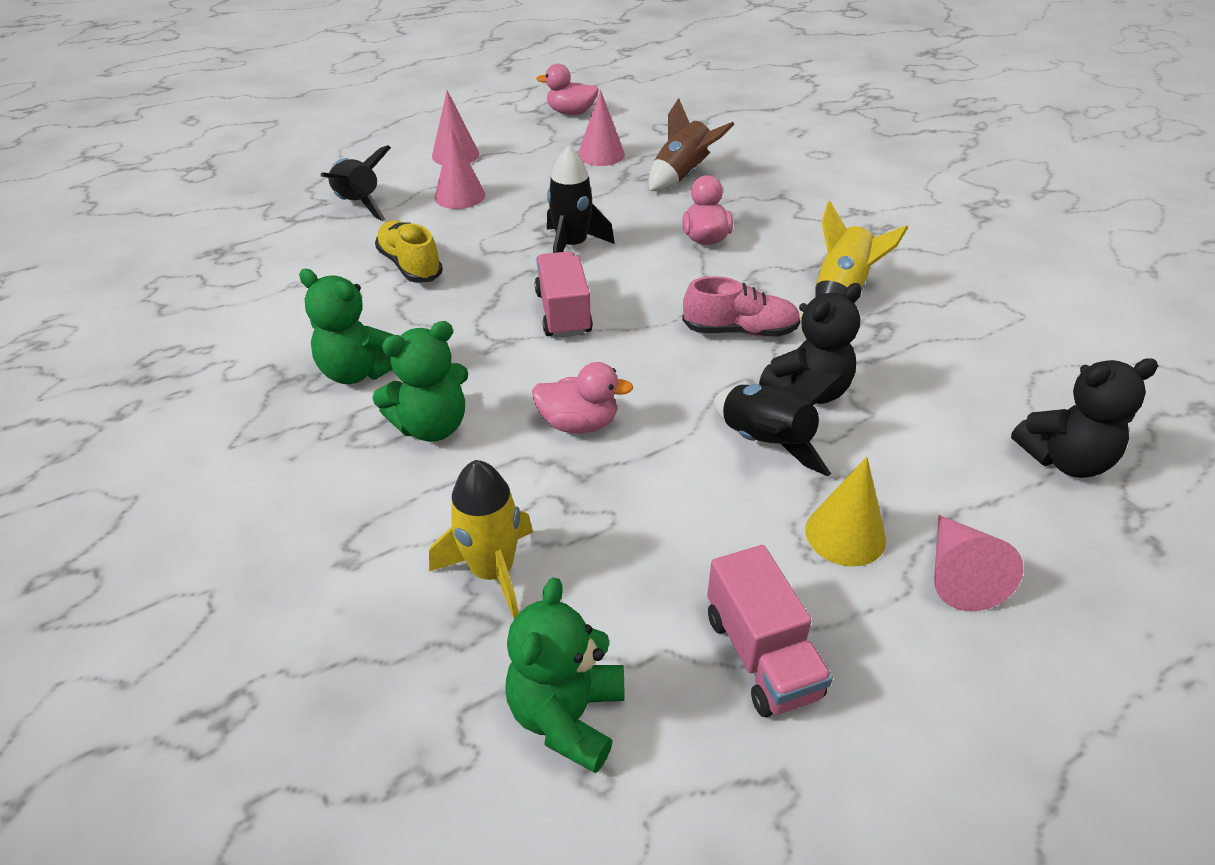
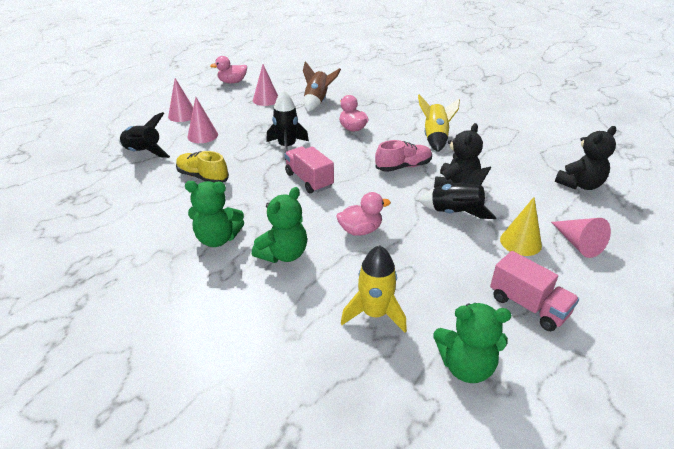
camera: 25 degrees left, 5 degrees down
(567, 716) = (466, 366): green teddy bear -> green teddy bear turned 75 degrees counterclockwise

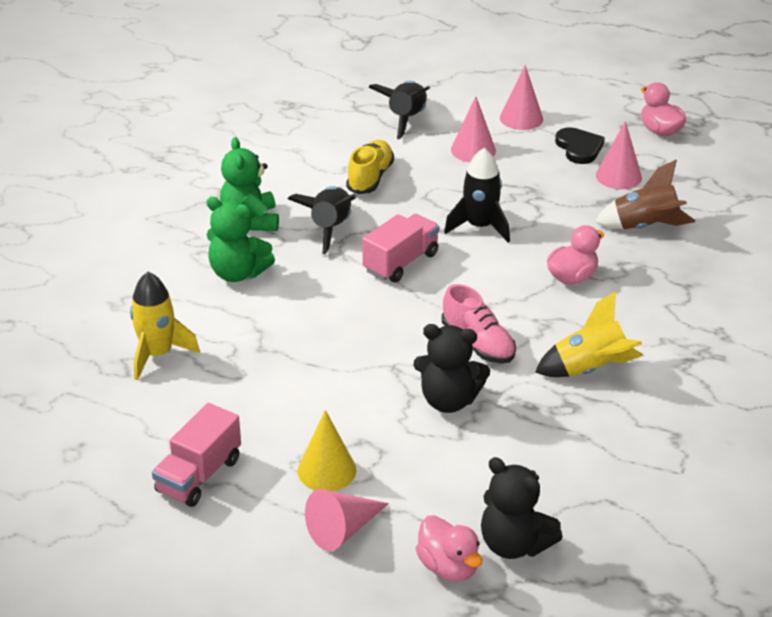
camera: 75 degrees right, 0 degrees up
(229, 105) = (579, 148): none -> black heart
(360, 230) = (303, 324): pink duck -> pink duck (448, 567)
(455, 213) = (373, 404): black rocket -> black rocket (330, 228)
(466, 366) = (95, 427): green teddy bear -> none

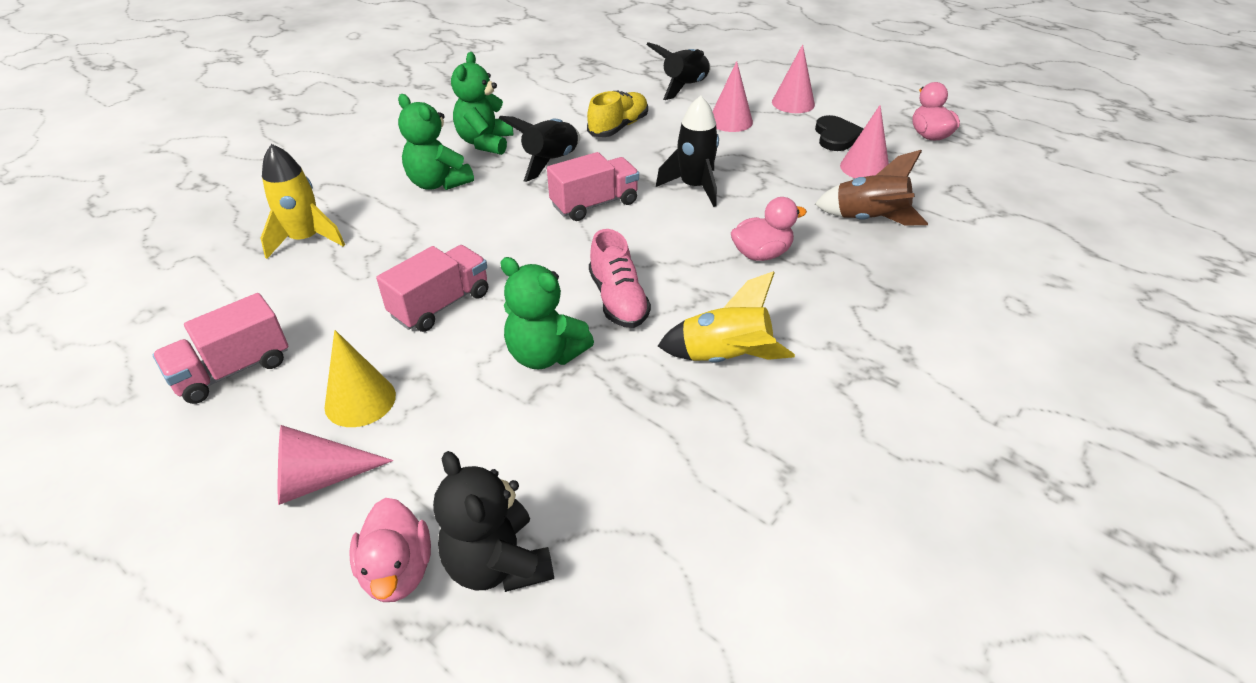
camera: 20 degrees right, 5 degrees up
(331, 382) = (441, 305): none -> pink truck
(448, 401) = (545, 355): black teddy bear -> green teddy bear

